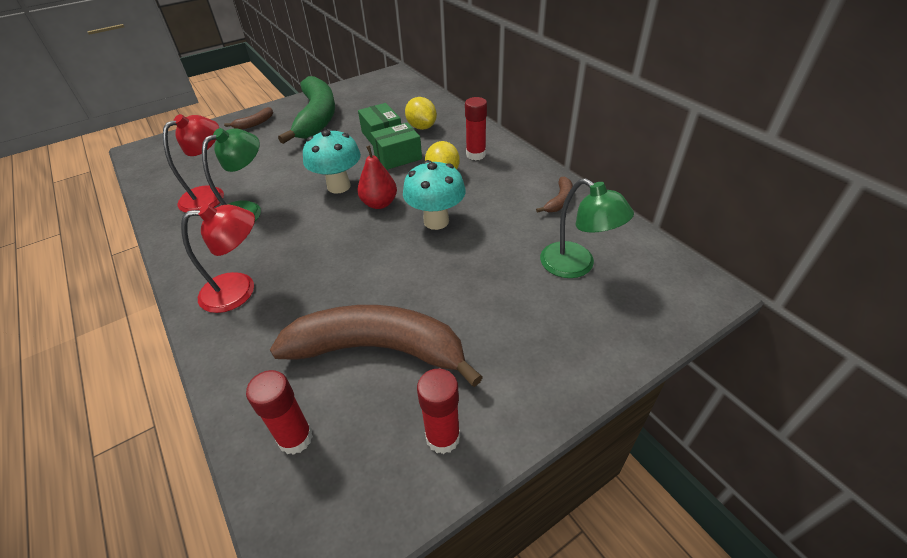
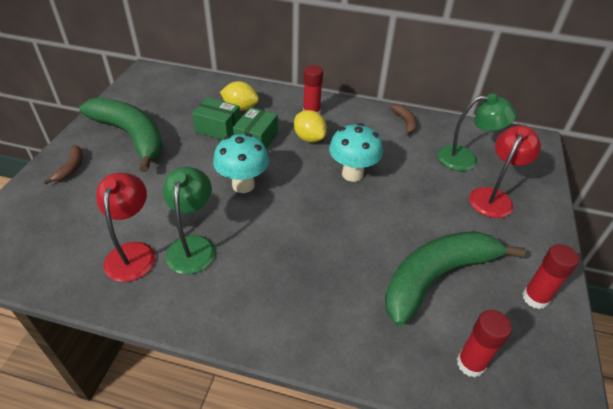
camera: 45 degrees left, 0 degrees up
(239, 290) = (287, 306): red lamp -> red lamp (494, 197)
(378, 349) = (436, 277): brown banana -> green banana
(379, 203) = (295, 182): red pear -> none

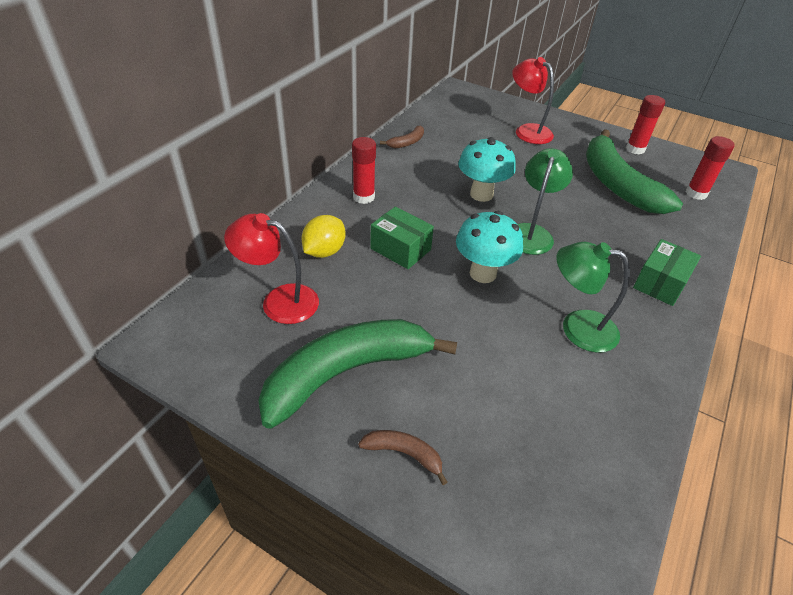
camera: 75 degrees left, 0 degrees up
(133, 252) = (586, 382): red lamp -> red lamp (279, 301)
(218, 128) = (363, 278): green box -> green box (660, 283)
(309, 138) = (411, 209): yellow lemon -> none
(405, 122) = (407, 142): brown banana -> brown banana turned 135 degrees clockwise
(466, 159) = (475, 128): green lamp -> green lamp (531, 233)

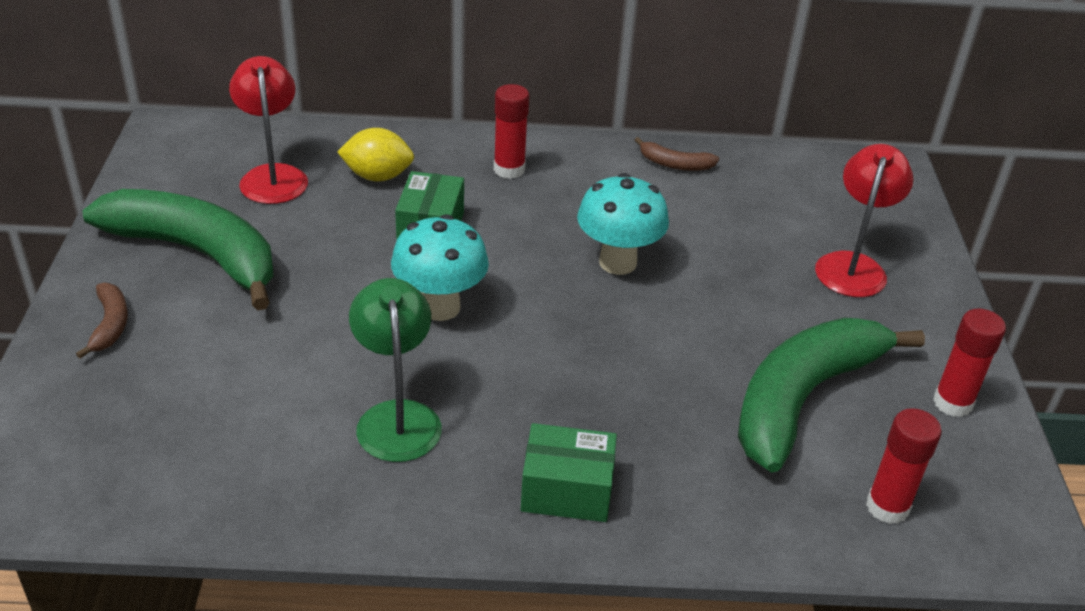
camera: 60 degrees right, 5 degrees down
(531, 233) = (570, 330): green lamp -> none

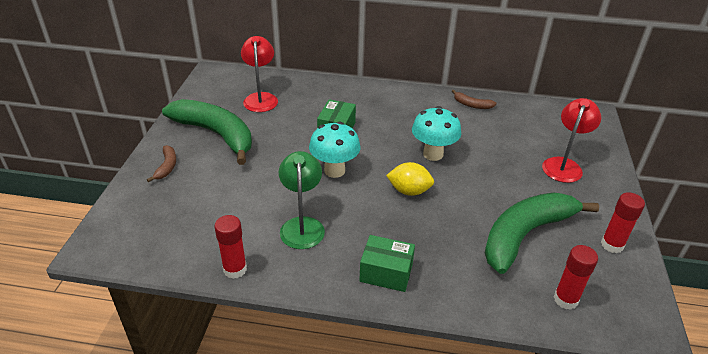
camera: 10 degrees right, 0 degrees up
(377, 176) = (313, 101): yellow lemon -> yellow lemon (409, 191)
(509, 169) = (382, 102): red glue stick -> red glue stick (235, 269)

